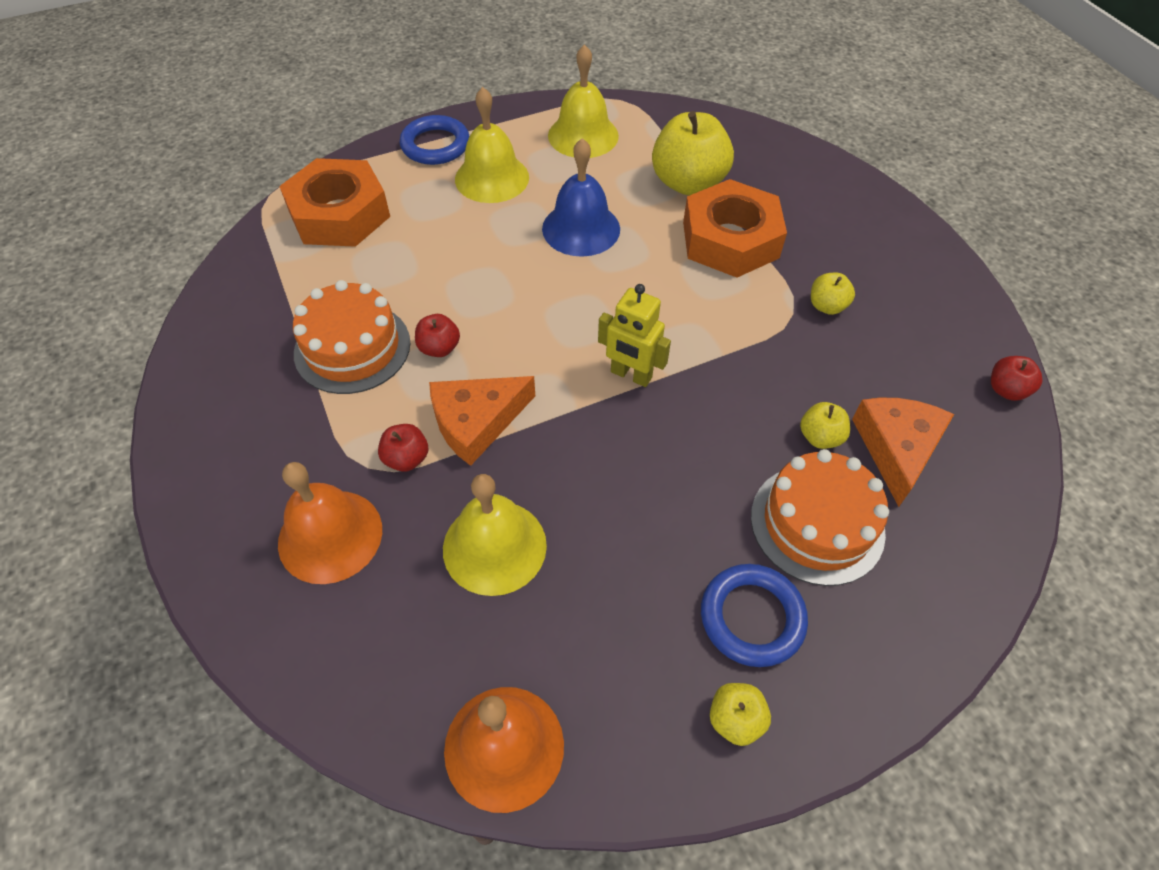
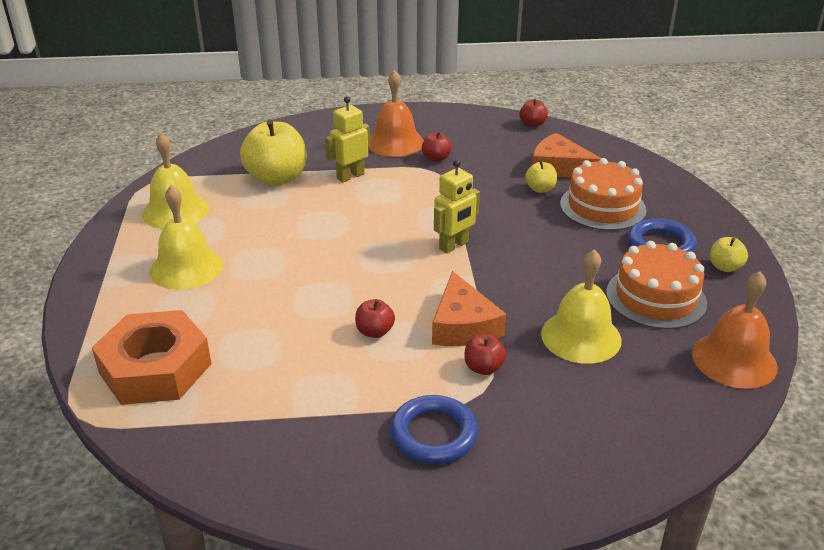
camera: 70 degrees left, 20 degrees down
(330, 536) = (544, 422): orange bell -> orange bell (395, 142)
(352, 348) = (344, 383): orange cake -> orange cake (656, 297)
(435, 145) = (108, 292): blue ring -> blue ring (433, 434)
(581, 228) = (288, 235): blue bell -> none
(730, 240) = (350, 176): orange nut -> yellow robot
(826, 306) = (436, 158): yellow apple -> red apple

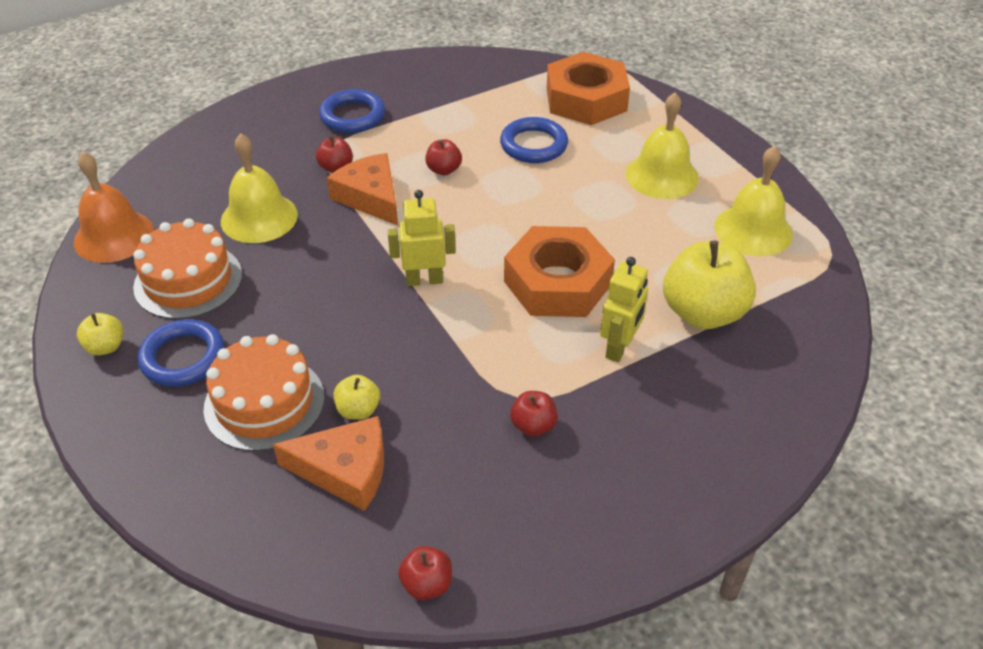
camera: 155 degrees right, 10 degrees up
(265, 331) = (533, 145): none -> blue ring
(355, 218) = (558, 282): none -> orange nut
(395, 142) = (616, 442): orange bell -> none
(454, 246) = (424, 280): yellow robot -> yellow robot turned 60 degrees clockwise

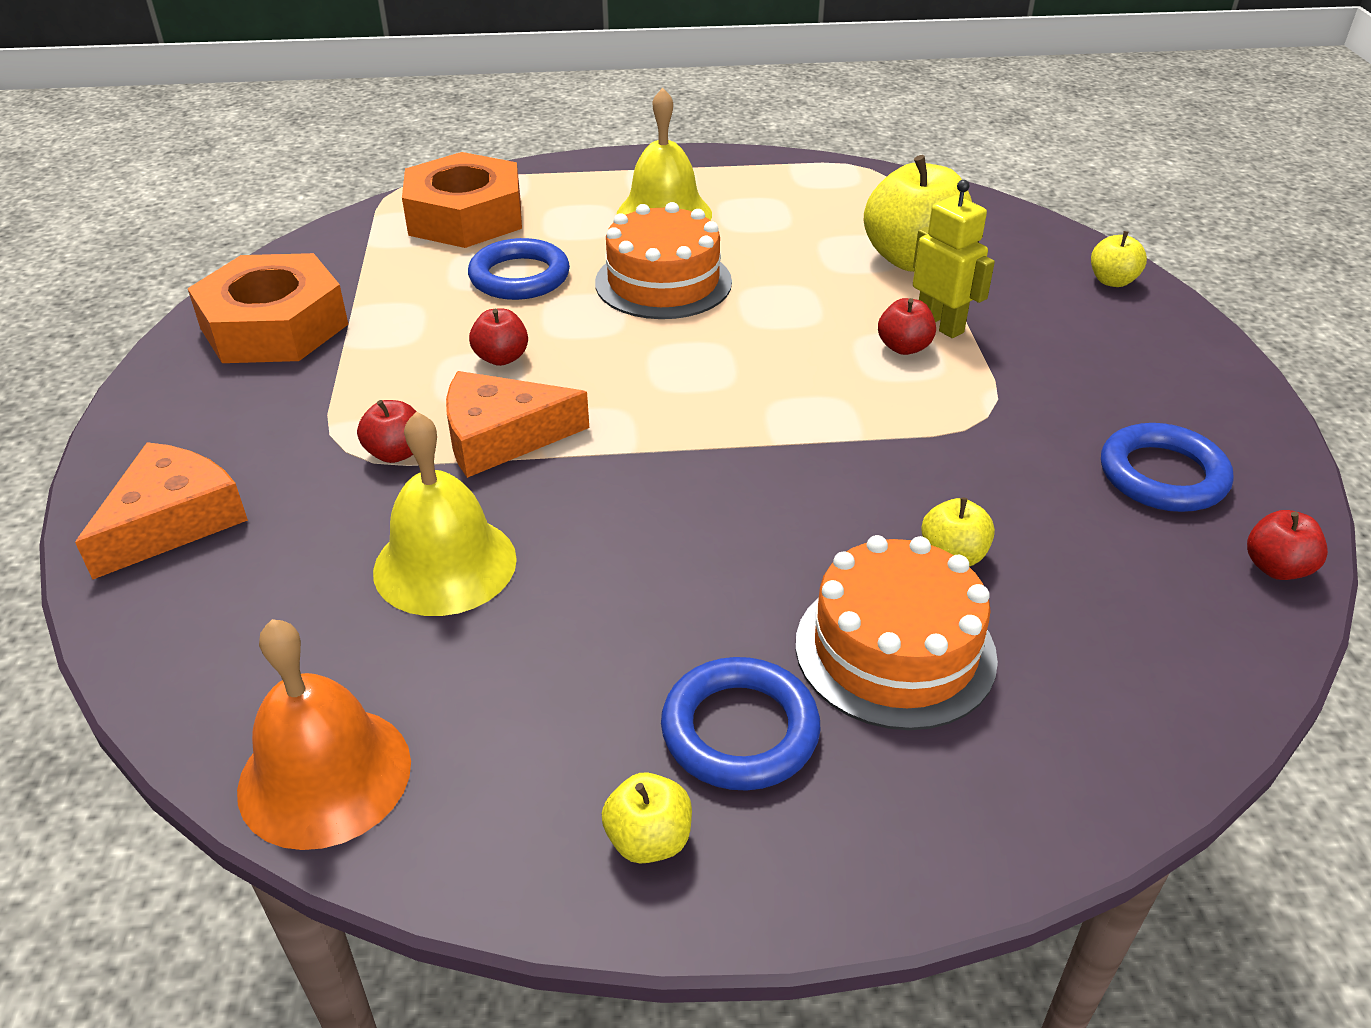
camera: 65 degrees left, 5 degrees down
(188, 281) = (544, 687): orange cake -> orange cake (663, 282)
(345, 470) = (1063, 595): orange cheese -> orange cheese (172, 521)
(352, 116) = (279, 406): blue ring -> blue ring (1162, 475)
(424, 280) = (724, 433): yellow robot -> none
(533, 426) = (1041, 418): red apple -> red apple (904, 347)
(558, 282) = (802, 333): orange nut -> orange nut (274, 326)
(753, 230) = (802, 194): yellow bell -> none
(767, 437) = (1112, 281): none -> yellow apple

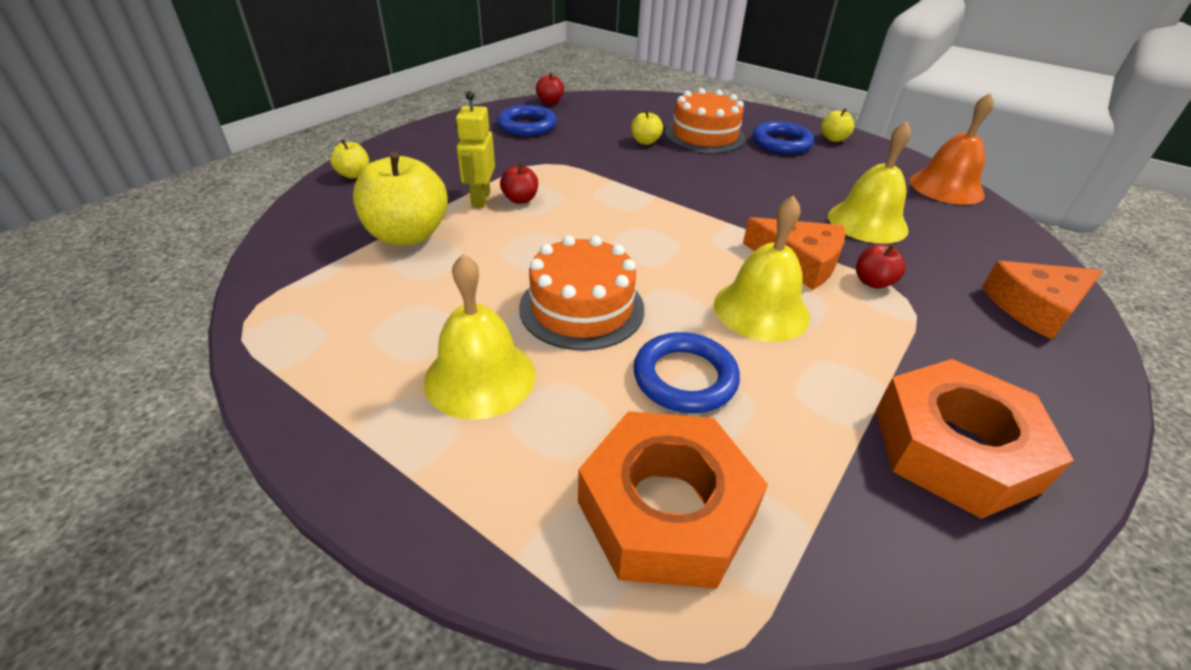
camera: 140 degrees left, 0 degrees up
(501, 358) = (761, 310): red apple -> yellow bell

